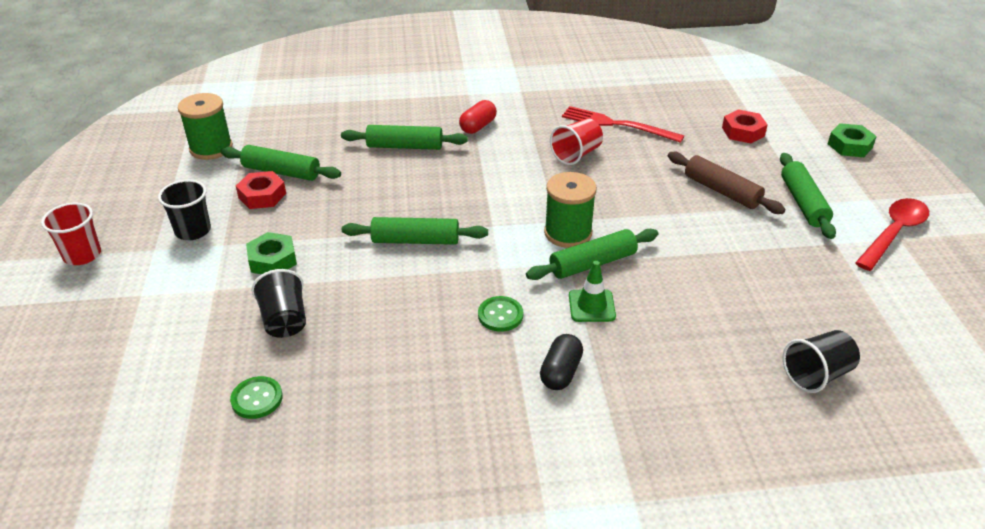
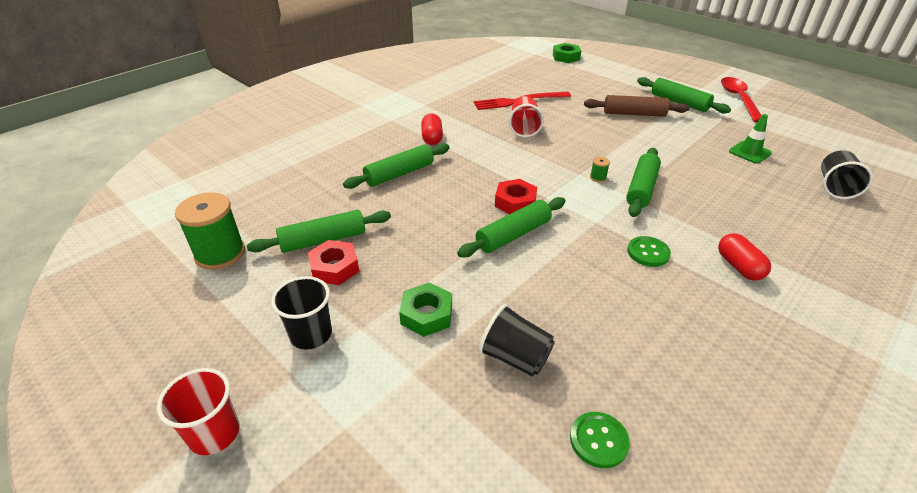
camera: 40 degrees left, 0 degrees up
(561, 372) = (739, 266): black capsule -> red capsule
(568, 233) = (598, 178): green spool -> green spool, size x0.41
(591, 306) = (684, 214): green traffic cone -> green traffic cone (750, 152)
(743, 132) = (590, 78): red nut -> red nut (515, 202)
(850, 146) = (649, 65): green nut -> green nut (566, 57)

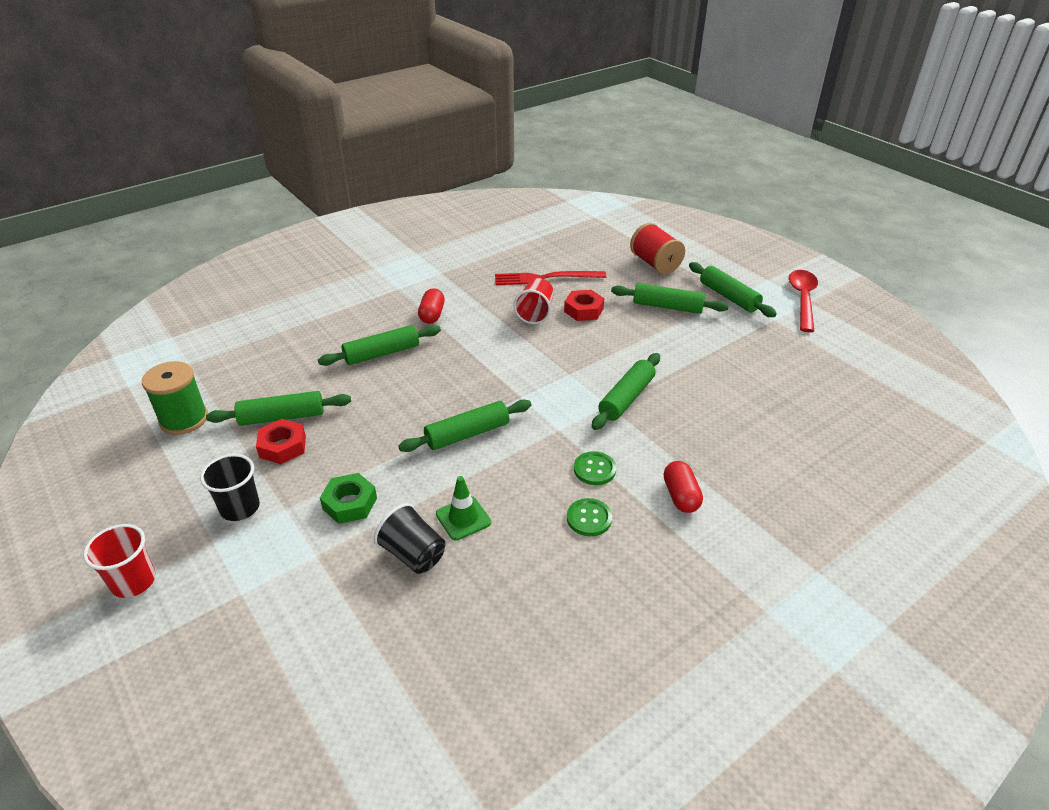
camera: 10 degrees right, 0 degrees up
(515, 202) = (485, 399): red nut -> red nut (583, 310)
(566, 57) = (627, 224): green nut -> none
(598, 178) = (586, 380): green spool -> none
(598, 440) = (453, 638): green button -> green button (589, 518)
(605, 83) = (655, 264): none -> red spool
(634, 114) = (667, 307): brown rolling pin -> green rolling pin
(750, 152) = (773, 368): green traffic cone -> green traffic cone (463, 518)
(835, 187) = (845, 421): black cup -> none

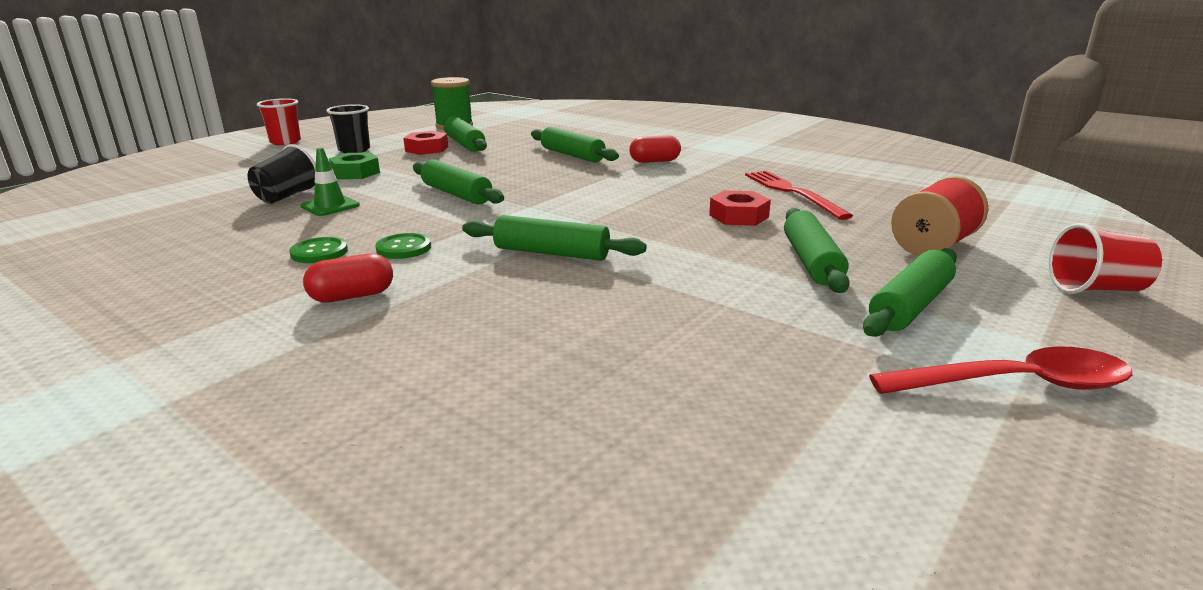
camera: 75 degrees right, 15 degrees down
(535, 313) = (704, 196): red cup -> red cup (1095, 289)

